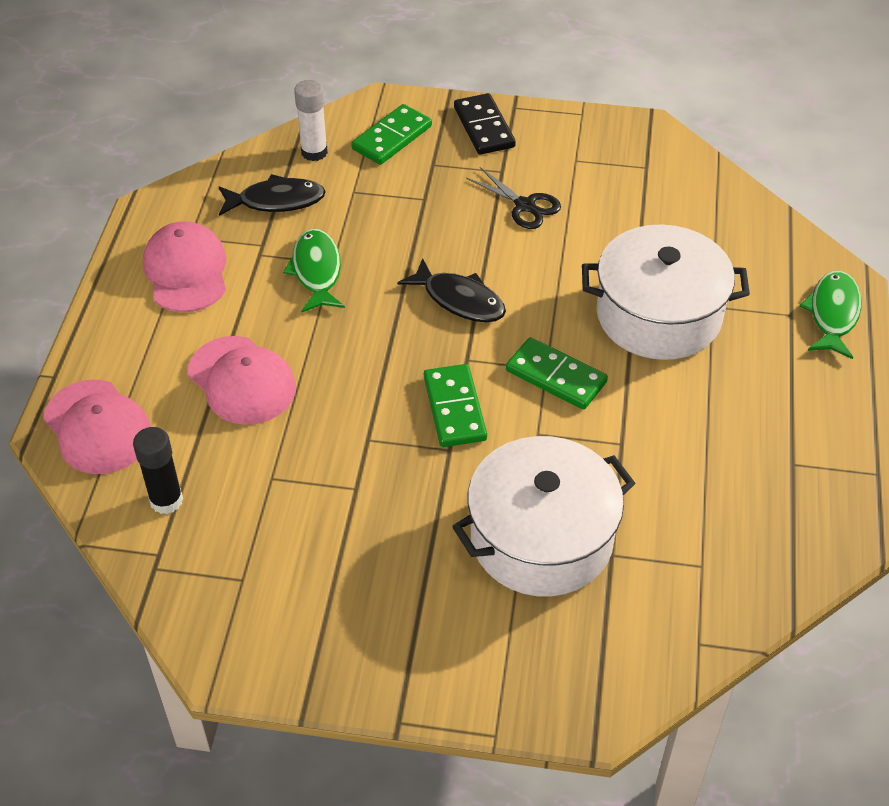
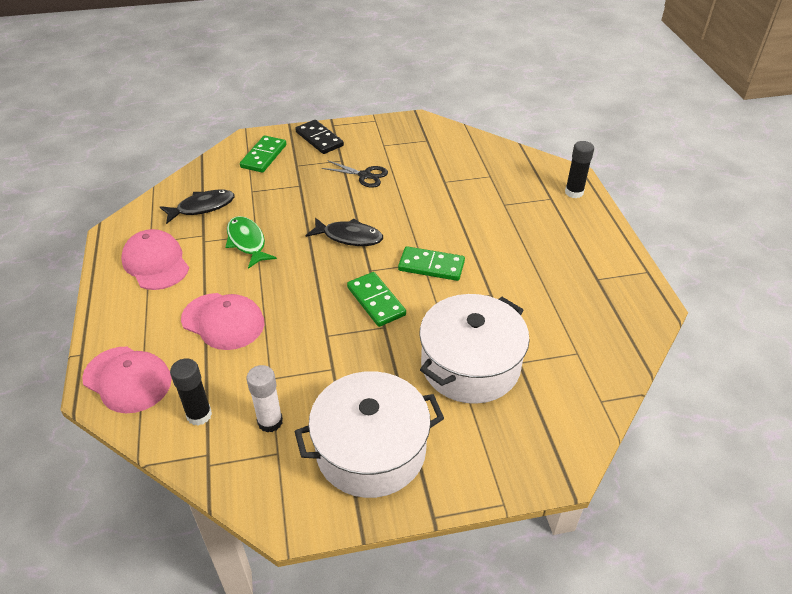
camera: 20 degrees left, 5 degrees down
(314, 152) = (216, 174): white glue stick -> white glue stick (270, 422)
(658, 315) = (475, 216): white pot -> white pot (371, 450)
(833, 314) = (574, 192): green fish -> black glue stick

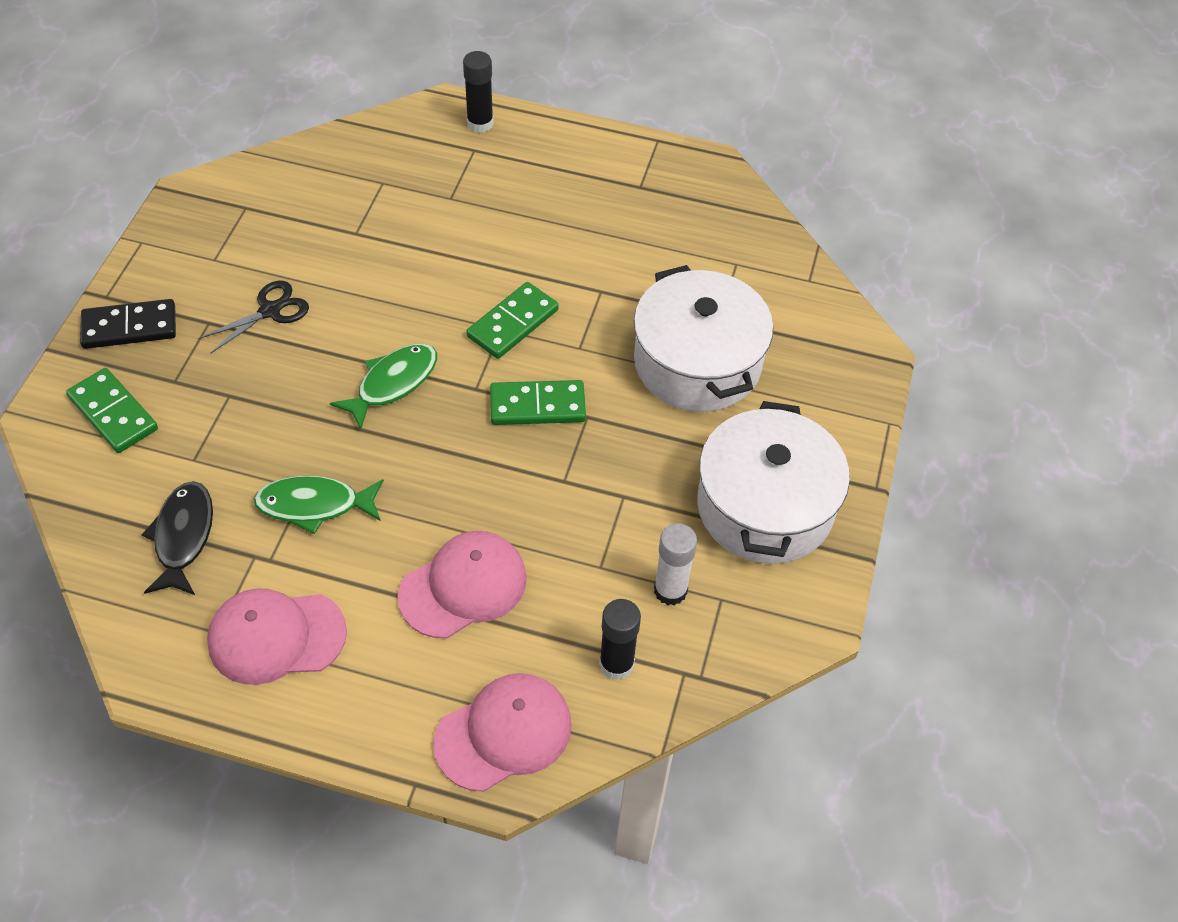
camera: 65 degrees left, 10 degrees up
(349, 237) = (393, 383): black fish -> green fish

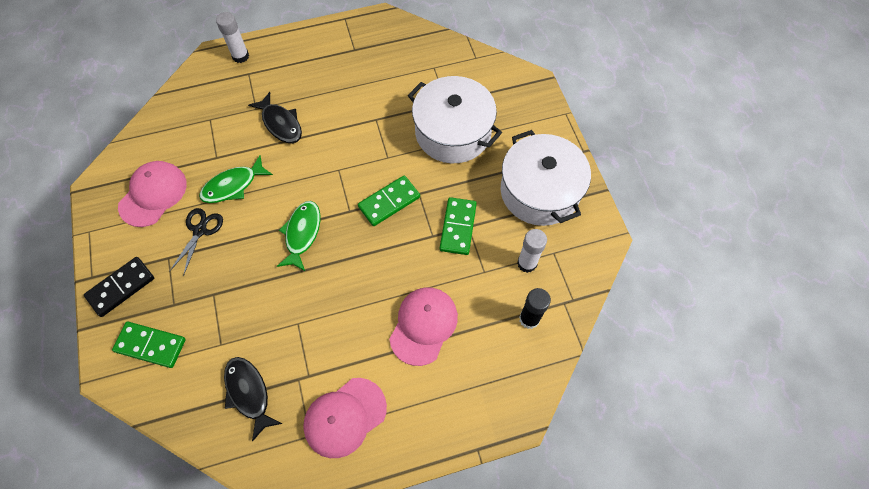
camera: 30 degrees left, 10 degrees up
(314, 505) = (310, 329): green fish -> green fish (233, 186)
(468, 233) = (281, 124): none -> black fish
(480, 123) = (240, 56): black glue stick -> white glue stick
(504, 733) = (501, 392): pink cap -> pink cap (153, 194)
(513, 323) = (342, 163): green domino -> green domino (458, 227)

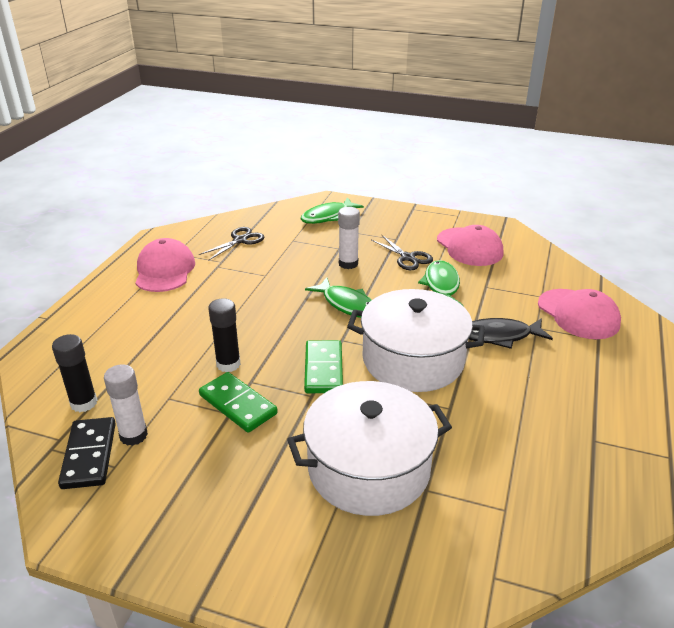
camera: 125 degrees right, 30 degrees down
(121, 287) = (390, 216): black domino -> black domino (89, 455)
(151, 345) = (328, 216): green domino -> green fish
(240, 56) = (632, 342): white glue stick -> white glue stick (348, 264)
(249, 393) = (240, 240): black fish -> black scissors
(423, 325) = (174, 335): pink cap -> pink cap (578, 314)
(427, 262) = (228, 364): none -> black glue stick
(539, 191) = (197, 505): white pot -> white pot (413, 360)

